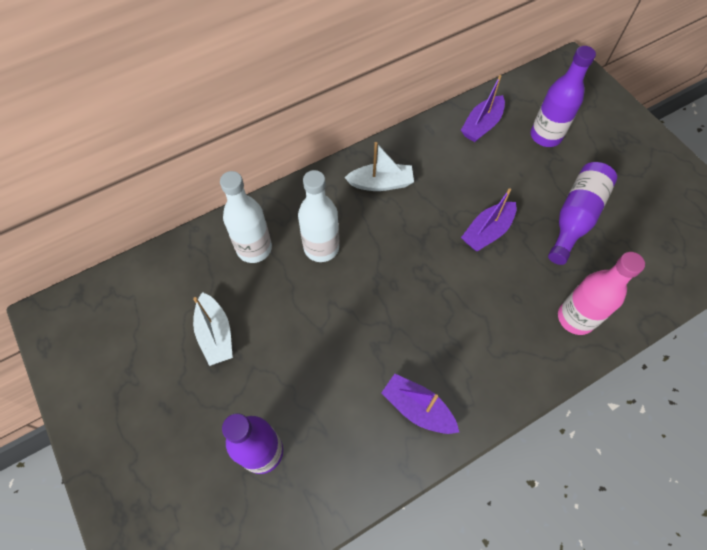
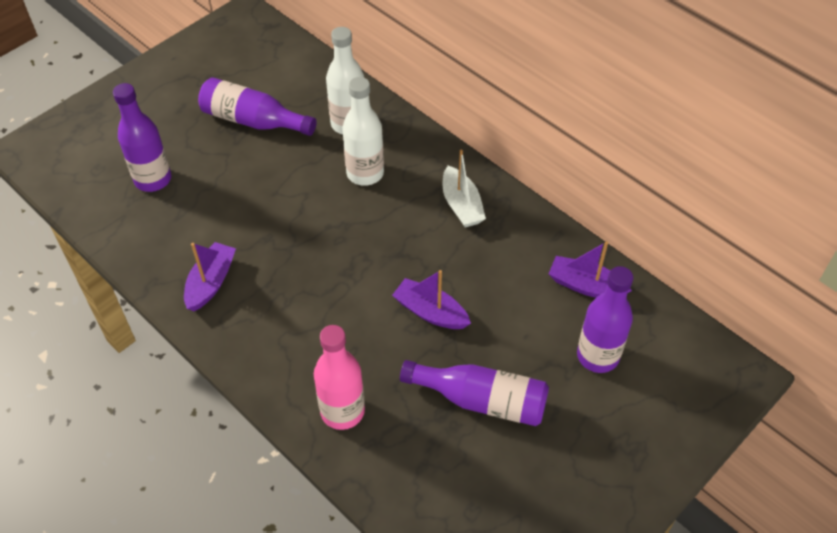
camera: 75 degrees right, 10 degrees down
(215, 334) = (253, 121): white boat -> purple bottle

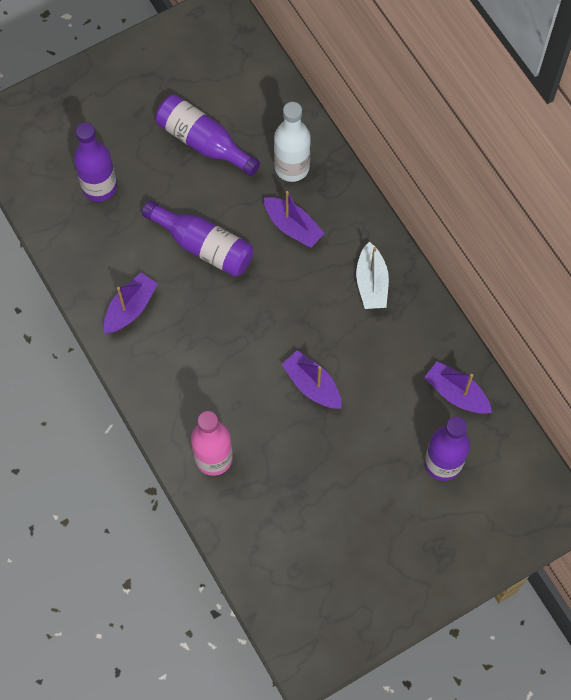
camera: 15 degrees right, 15 degrees up
(365, 173) = (293, 227): white bottle -> purple boat
(481, 400) = (331, 478): purple bottle -> purple bottle (203, 246)

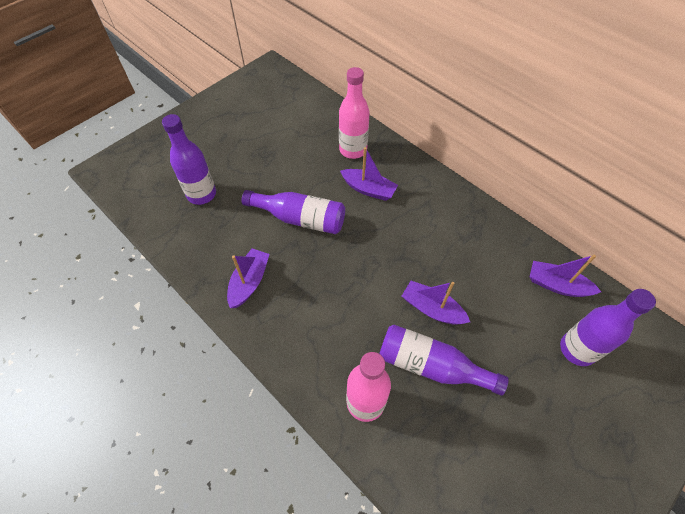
camera: 15 degrees left, 10 degrees down
(203, 142) = (279, 147): purple bottle -> purple bottle (431, 366)
(292, 167) = (353, 150): white bottle -> pink bottle
(371, 283) = (447, 216): white boat -> none

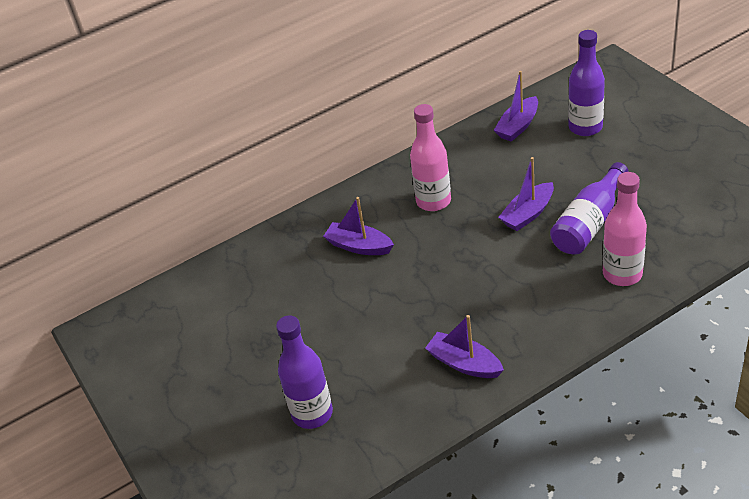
camera: 70 degrees left, 15 degrees down
(300, 218) = (384, 311): purple bottle -> none
(353, 150) = (291, 254): pink bottle -> pink bottle (433, 201)
(368, 189) = (359, 246): purple boat -> purple boat turned 105 degrees counterclockwise

